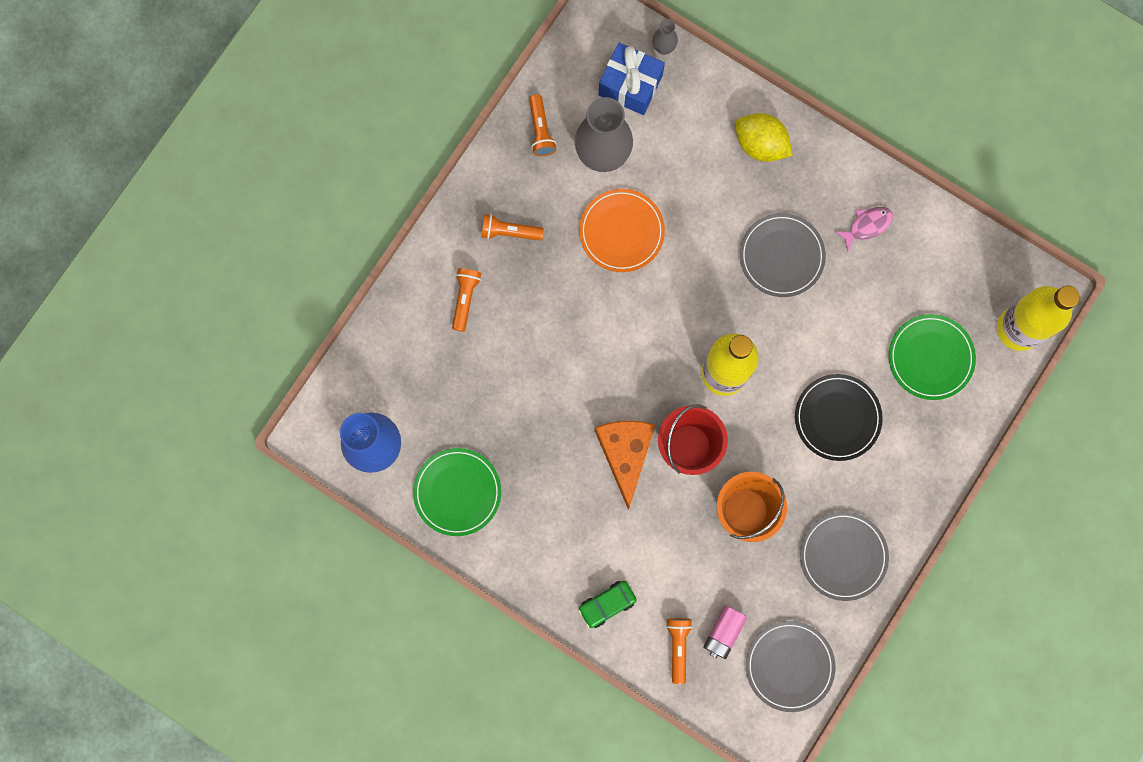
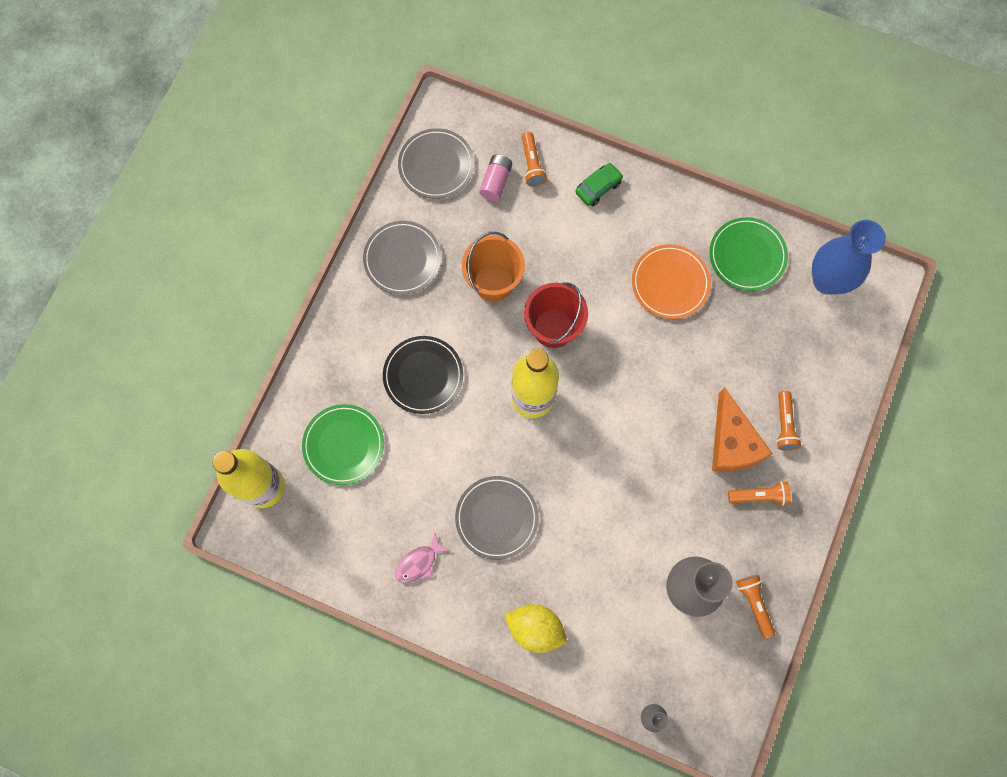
camera: 170 degrees right, 5 degrees down
(621, 231) = (653, 515): orange plate -> orange plate (670, 283)
(625, 454) = (608, 312): orange cheese -> orange cheese (732, 442)
(630, 85) = (676, 668): blue gift -> none

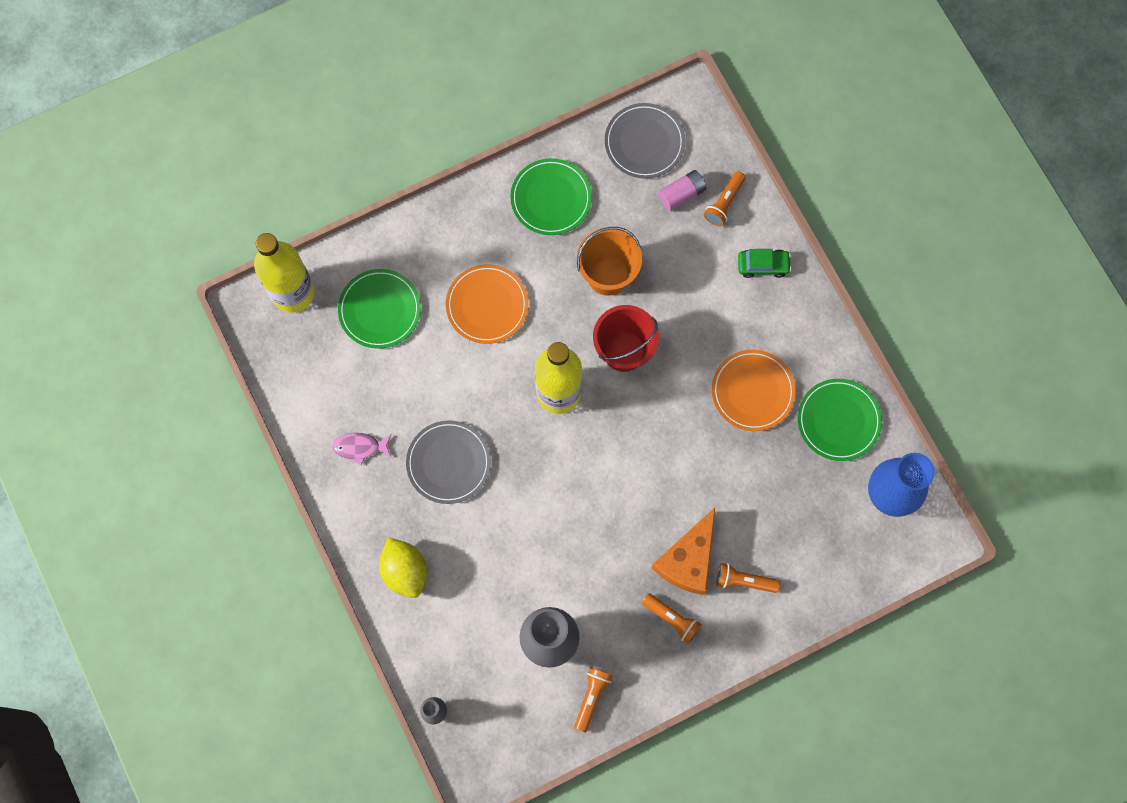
camera: 40 degrees right, 0 degrees up
(402, 259) = (551, 198): grey plate -> green plate
(423, 375) = (487, 305): black plate -> orange plate
(784, 425) = (744, 581): orange flashlight -> orange flashlight turned 60 degrees clockwise

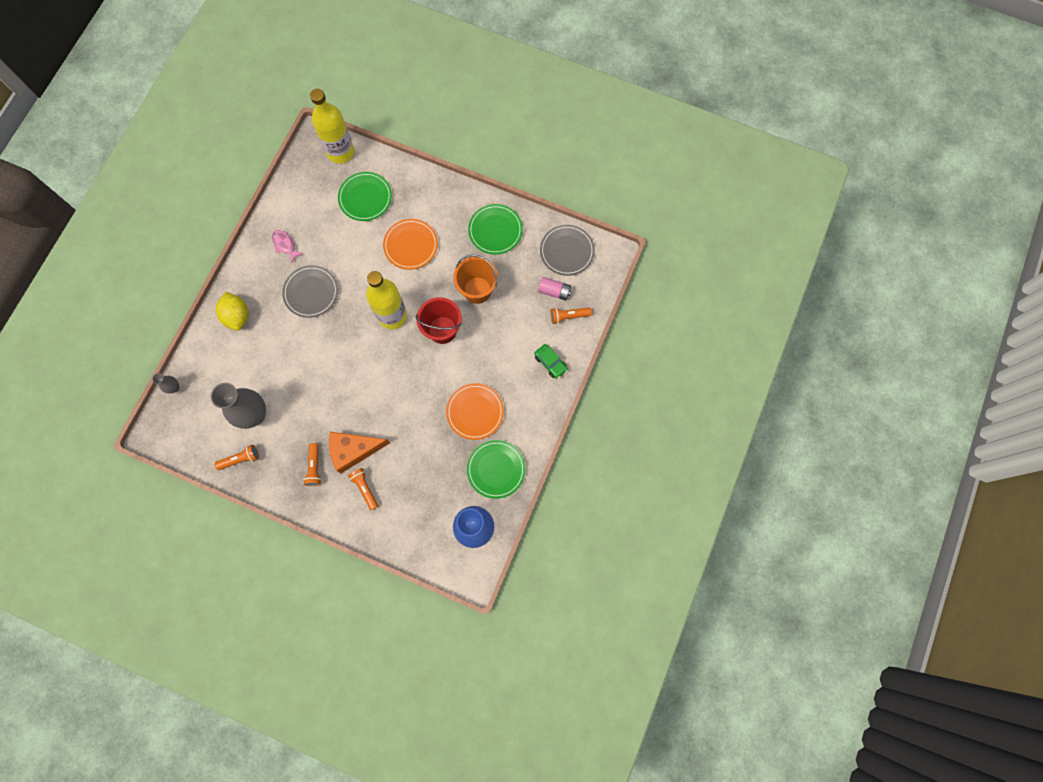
camera: 50 degrees right, 0 degrees up
(405, 571) = (237, 316): yellow lemon -> yellow lemon turned 45 degrees counterclockwise

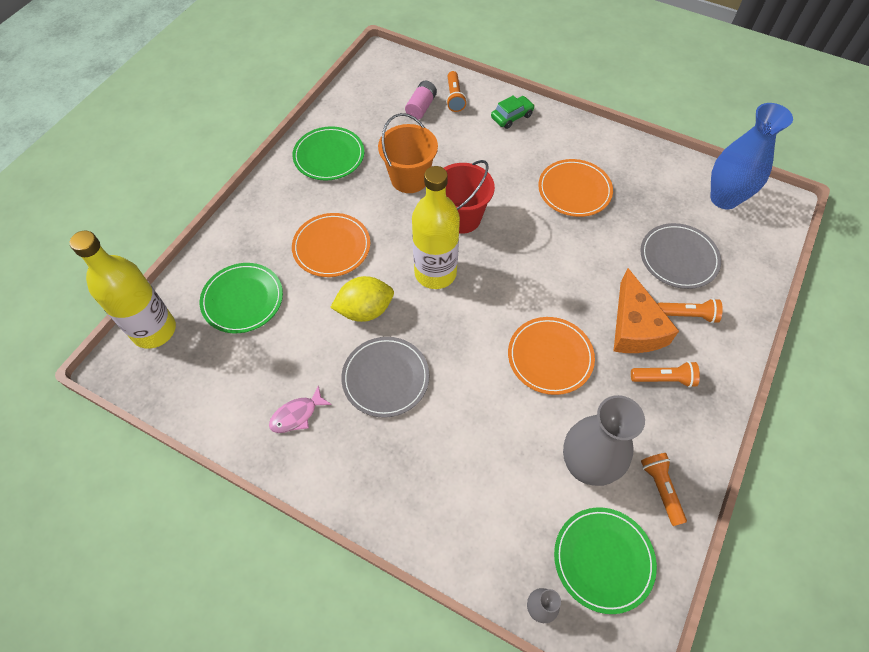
camera: 85 degrees left, 15 degrees down
(237, 316) = (413, 494): yellow lemon -> yellow lemon (365, 310)
(329, 393) = (550, 357): none -> orange plate
(365, 488) = (688, 315): orange flashlight -> orange flashlight turned 150 degrees counterclockwise
(496, 469) = (647, 174): green plate -> green plate (603, 560)
(567, 251) = (371, 93): grey plate -> grey plate (678, 258)

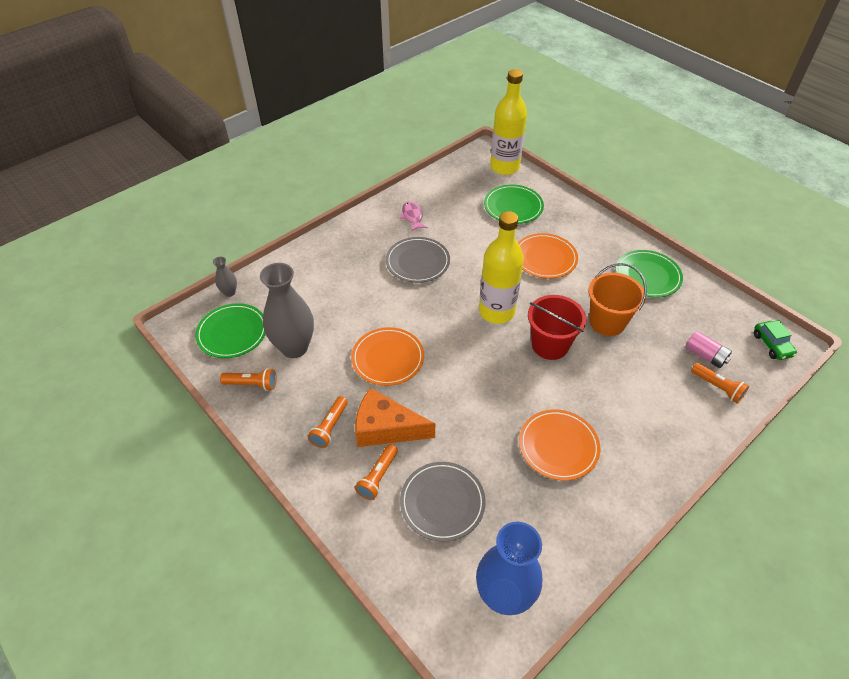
camera: 110 degrees right, 10 degrees down
(365, 310) = (478, 264): yellow lemon -> none
(454, 97) = (717, 387): orange flashlight -> orange flashlight turned 150 degrees counterclockwise
(512, 117) = (679, 429): green car -> green car (772, 345)

